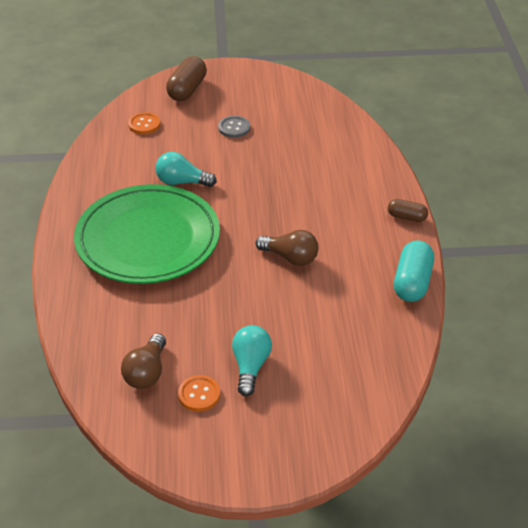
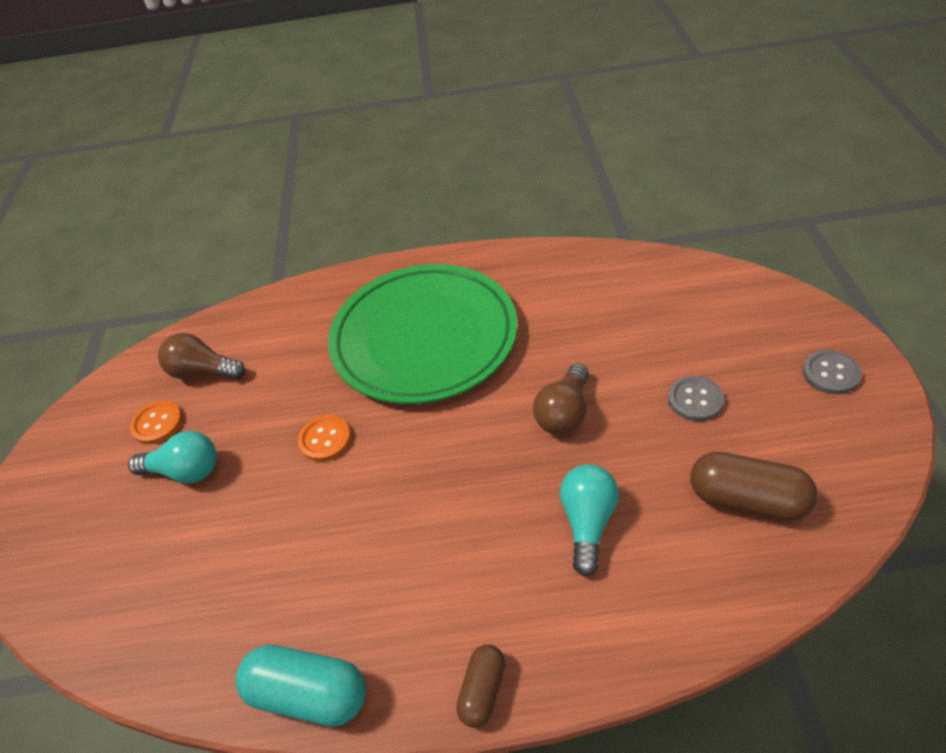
camera: 95 degrees right, 5 degrees up
(144, 124) = (673, 295): orange button -> orange button (325, 439)
(182, 182) = (546, 355): turquoise light bulb -> turquoise light bulb (587, 522)
(187, 90) = (782, 328): brown capsule -> brown capsule (747, 499)
(226, 81) = (830, 373): none -> grey button
(290, 257) = (382, 502): brown light bulb -> brown light bulb (564, 413)

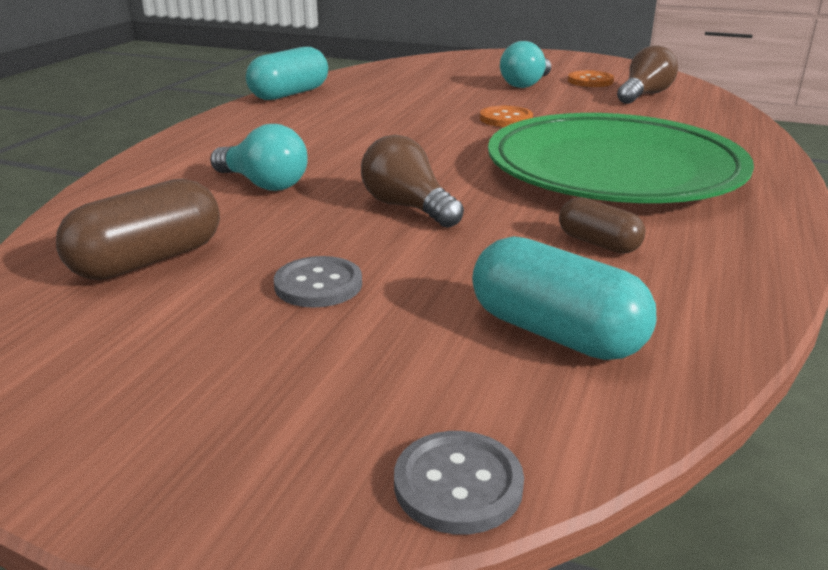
camera: 110 degrees right, 20 degrees down
(483, 690) = (205, 127): brown capsule -> brown capsule (598, 243)
(657, 300) = (555, 333): none -> turquoise capsule
(830, 373) = (193, 427): grey button -> grey button (458, 484)

